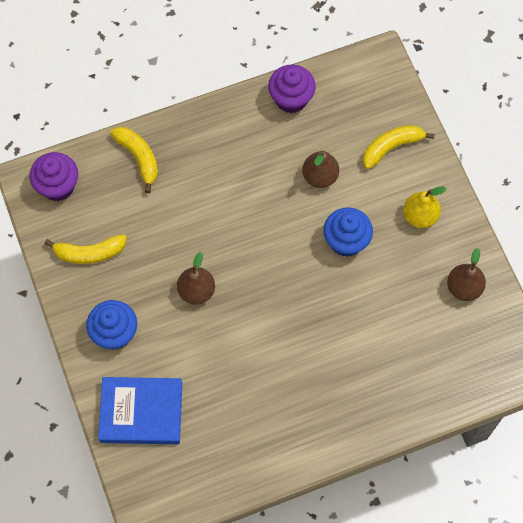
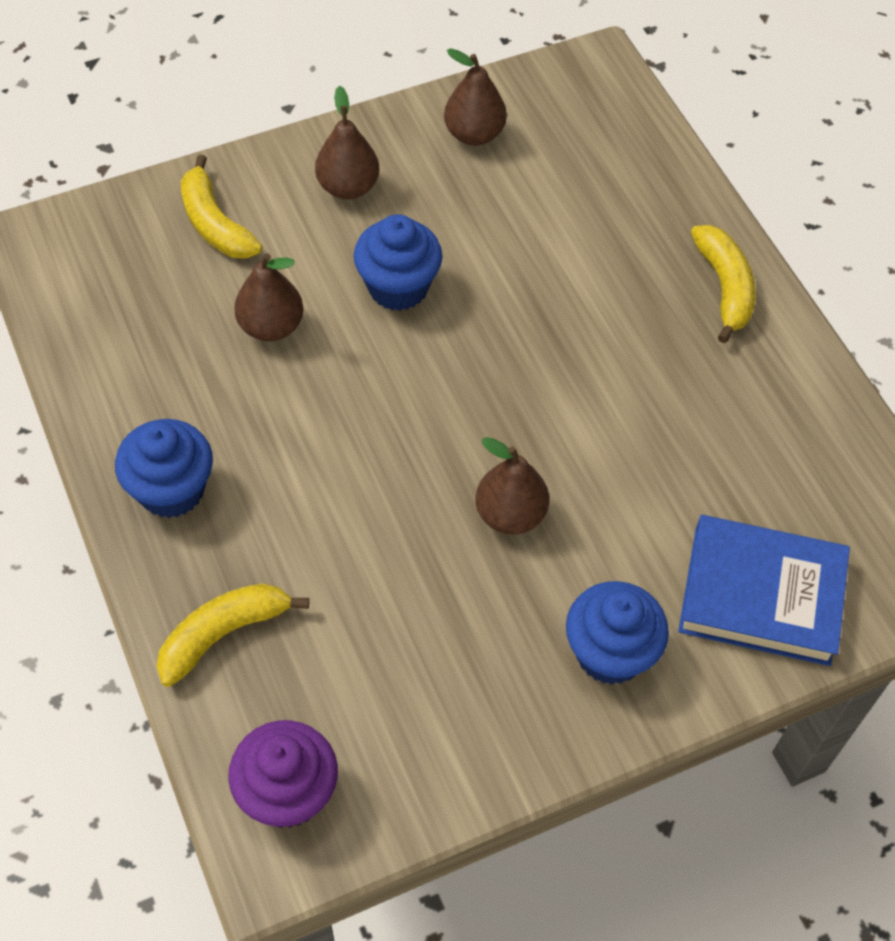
camera: 95 degrees left, 10 degrees down
(89, 253) = (442, 714): yellow banana -> yellow banana (724, 287)
(141, 412) = (761, 595): blue book -> blue book turned 75 degrees counterclockwise
(219, 132) = (171, 490): none -> blue cupcake
(291, 99) = (105, 373): purple cupcake -> none
(420, 216) = (348, 187): yellow pear -> brown pear

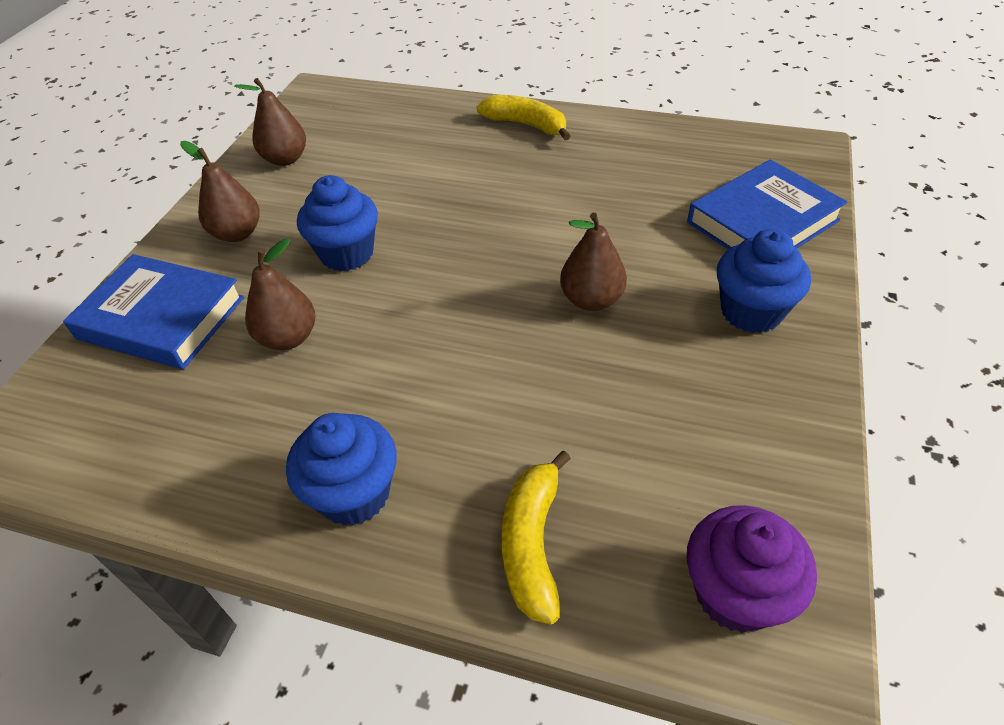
camera: 45 degrees left, 10 degrees down
(215, 224) = (161, 318): yellow banana -> blue book

